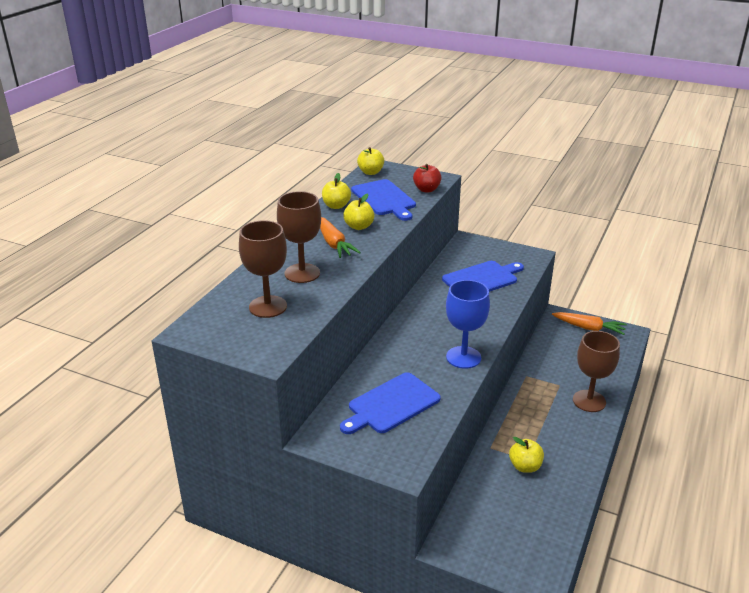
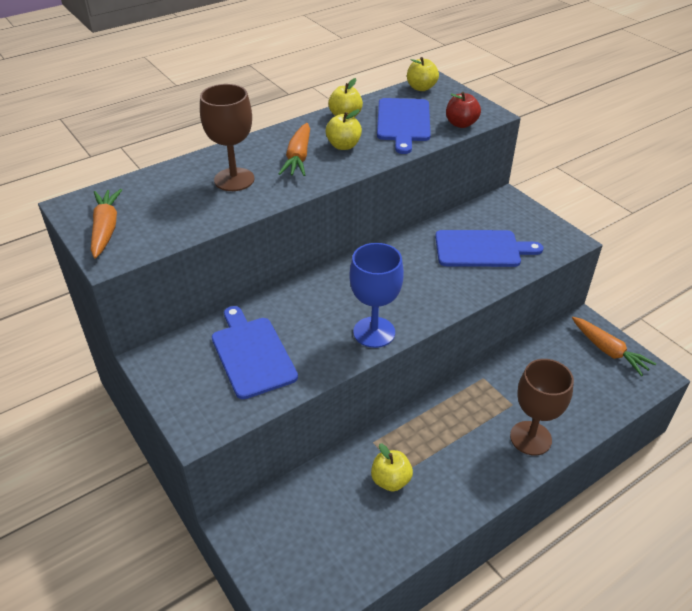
camera: 30 degrees right, 10 degrees up
(239, 339) = (106, 229): none -> orange carrot
(268, 307) = (165, 204): brown goblet -> none
(391, 404) = (252, 354): blue cutting board -> blue cutting board turned 75 degrees clockwise

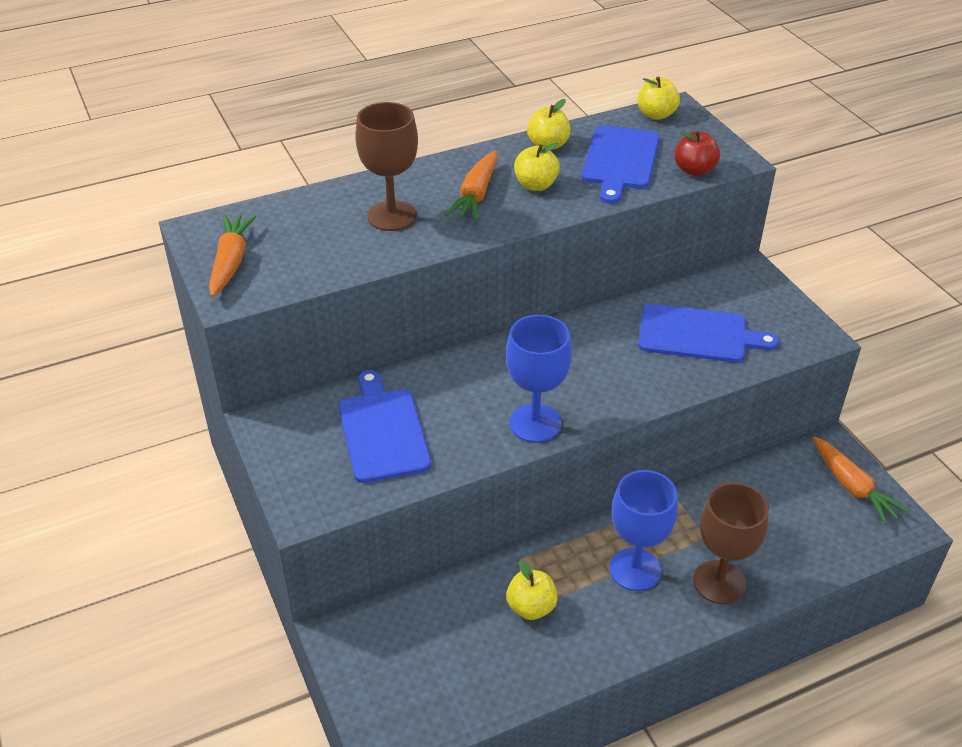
camera: 10 degrees right, 0 degrees up
(464, 437) = (635, 569): none -> blue goblet

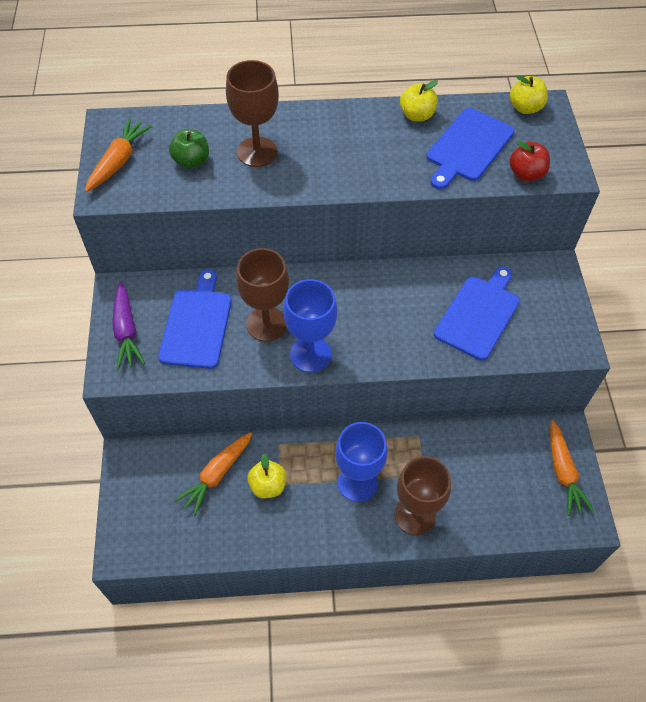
camera: 20 degrees right, 15 degrees up
(298, 462) = (126, 331): none -> purple carrot
(320, 242) = (191, 161): none -> green apple
(466, 408) = (266, 324): none -> brown goblet
(476, 195) = (332, 150): orange carrot -> orange carrot (217, 475)
(536, 185) = (385, 153): yellow apple -> none
(697, 334) = (478, 314): blue cutting board -> blue cutting board turned 90 degrees counterclockwise

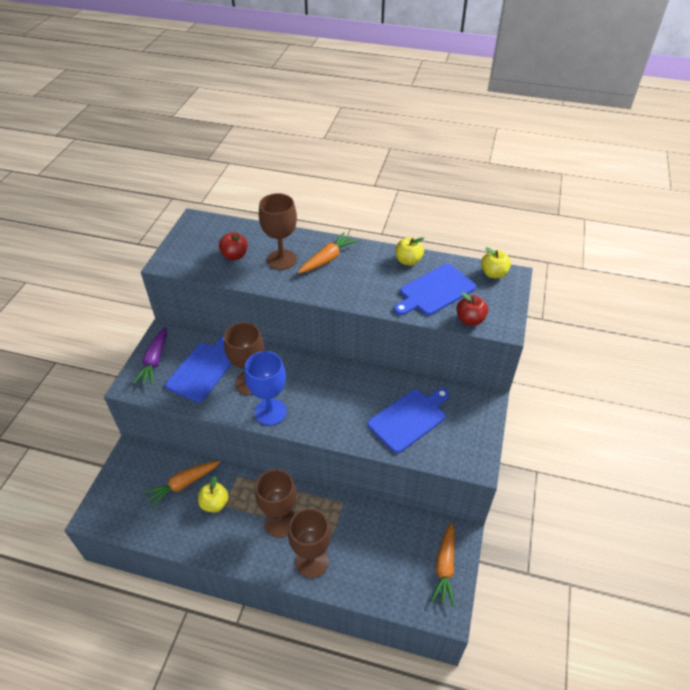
camera: 20 degrees right, 10 degrees down
(118, 161) = (187, 245): orange carrot -> orange carrot (327, 259)
(191, 161) = (234, 255): green apple -> red apple
(357, 482) = (280, 522): blue goblet -> brown goblet

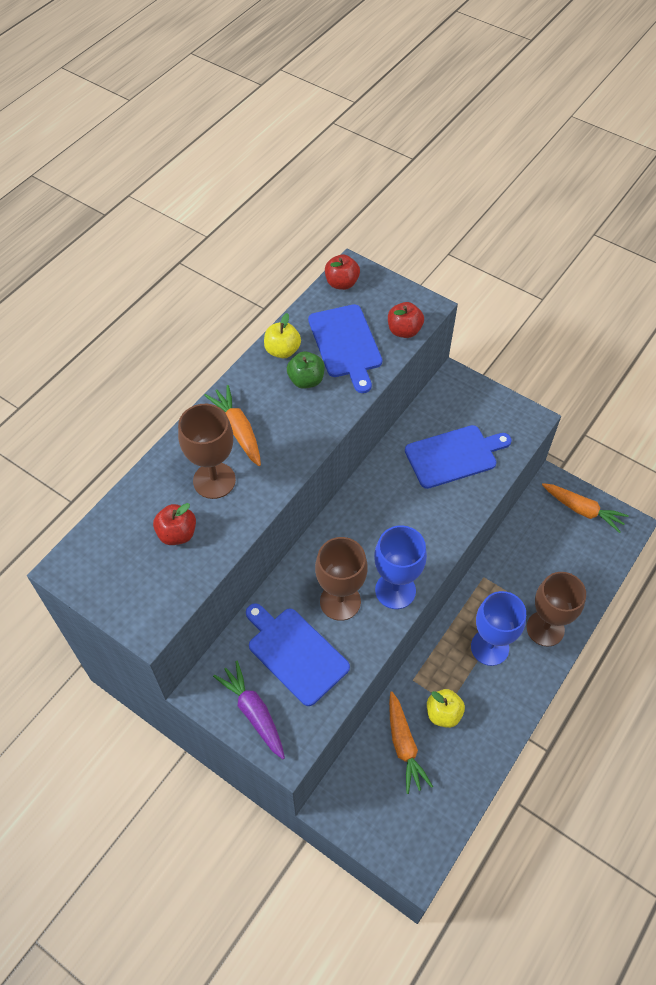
camera: 70 degrees left, 10 degrees up
(154, 361) = (253, 712): purple carrot -> purple carrot turned 150 degrees counterclockwise
(280, 522) = (489, 647): brown goblet -> blue goblet
(388, 279) = (306, 380): none -> green apple
(409, 419) = (454, 456): blue cutting board -> blue cutting board turned 90 degrees clockwise
(493, 274) = (341, 283): yellow apple -> red apple

